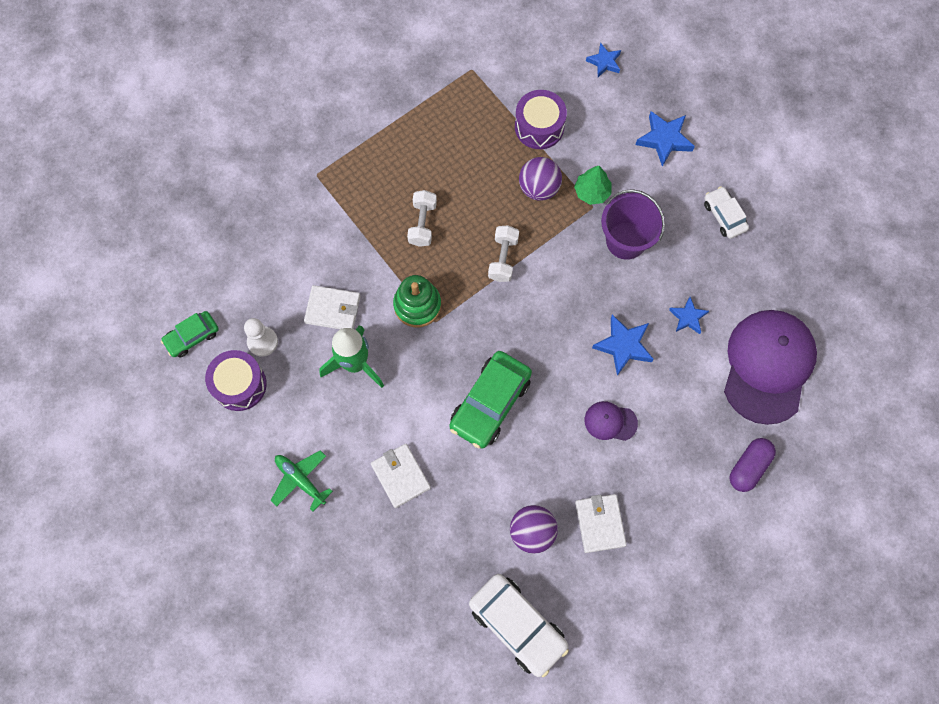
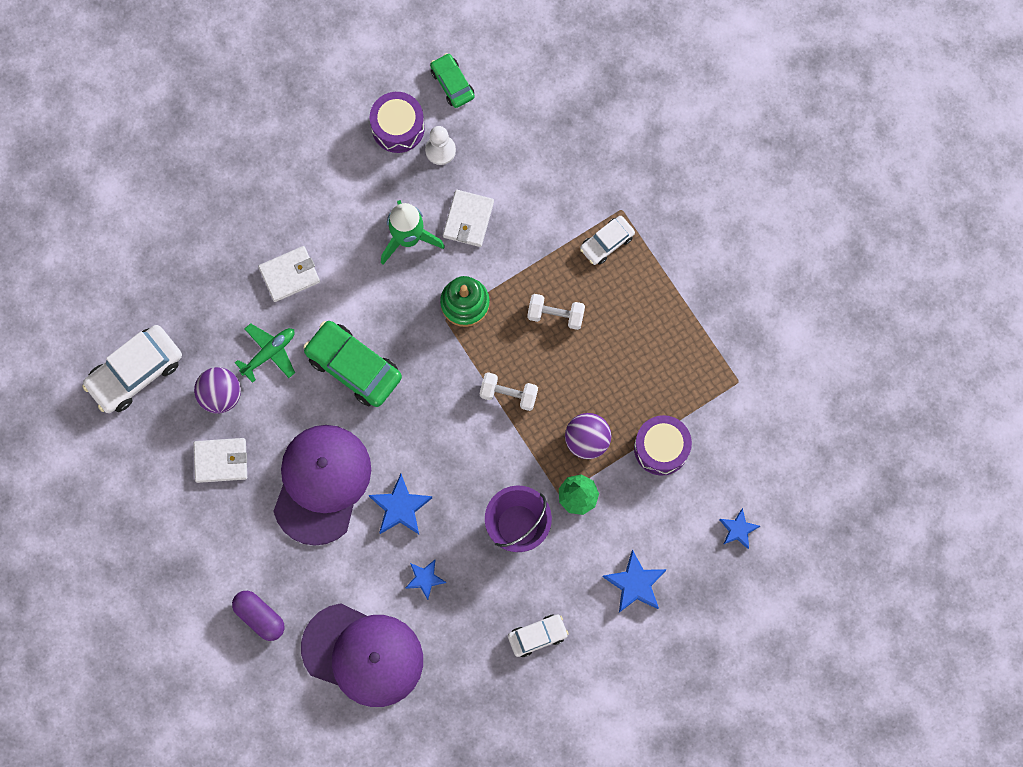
camera: 95 degrees right, 5 degrees up
(300, 480) = (296, 181): green plane -> green plane (269, 353)
(349, 185) = (607, 242): none -> white car
(610, 421) = (321, 484): purple cap -> purple cap, size x2.27

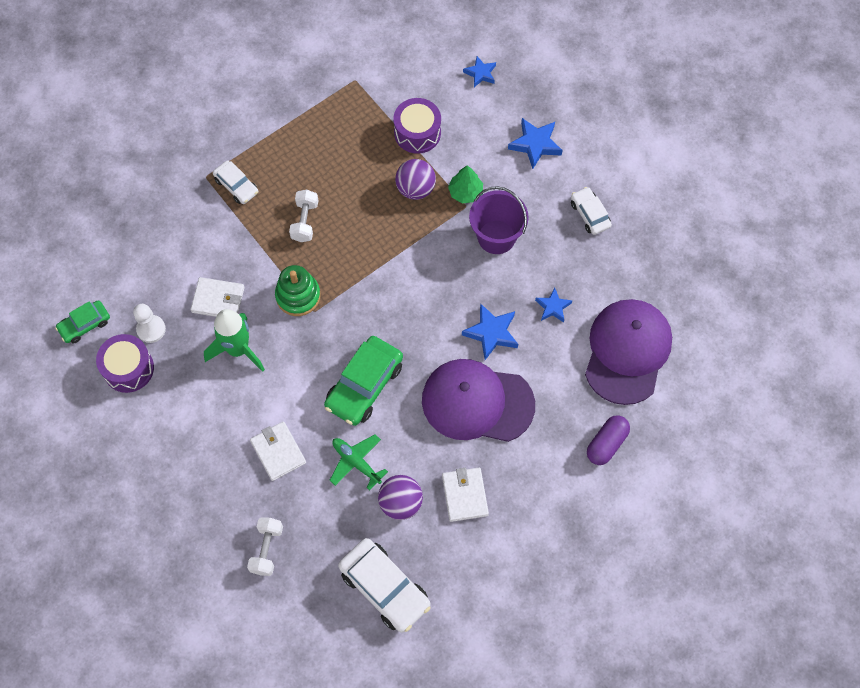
camera: 95 degrees left, 10 degrees down
(508, 394) = (380, 253): white dumbbell -> white dumbbell (267, 549)

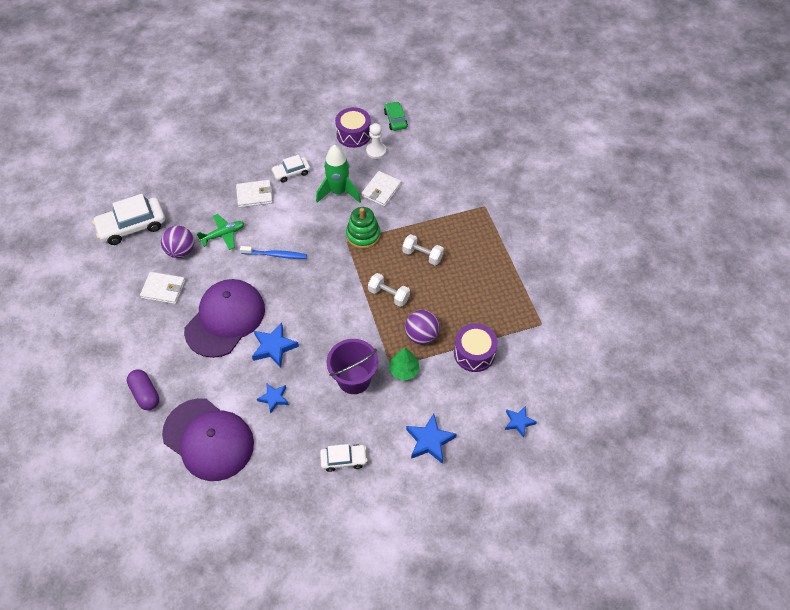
camera: 110 degrees right, 10 degrees down
(236, 186) = (469, 222): white car -> white car (291, 173)
(267, 549) = (195, 174): white dumbbell -> white dumbbell (389, 295)
(364, 385) = (275, 255): green car -> blue toothbrush

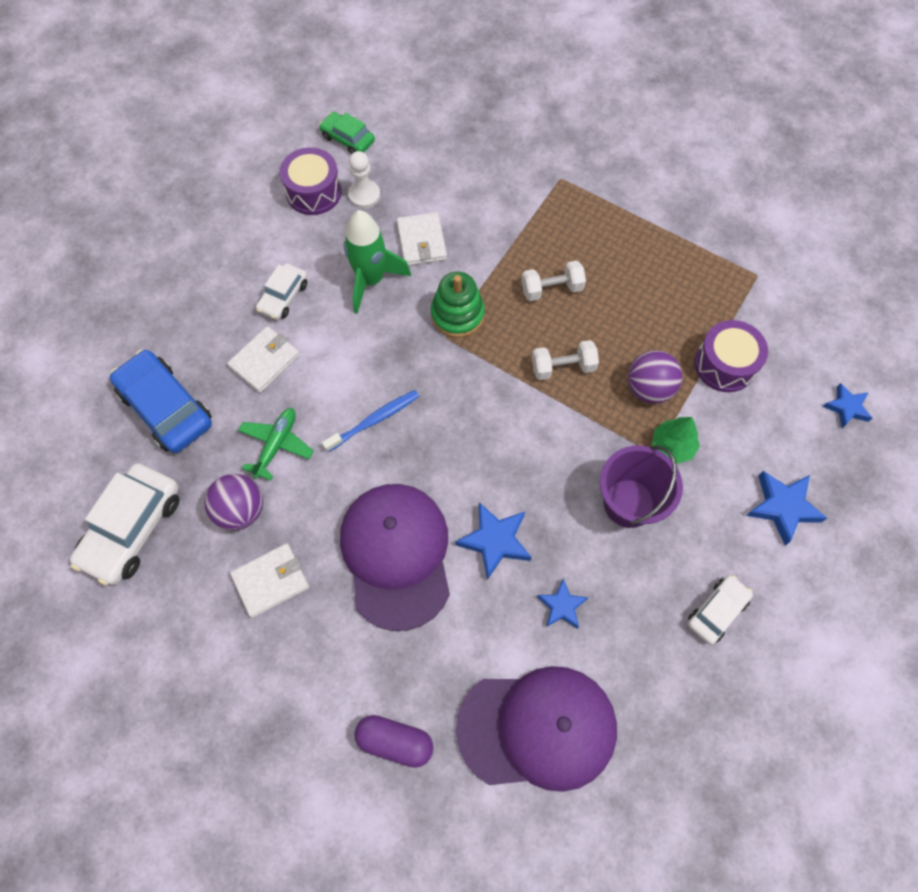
camera: 40 degrees left, 10 degrees up
(194, 186) = (166, 408): none -> blue car

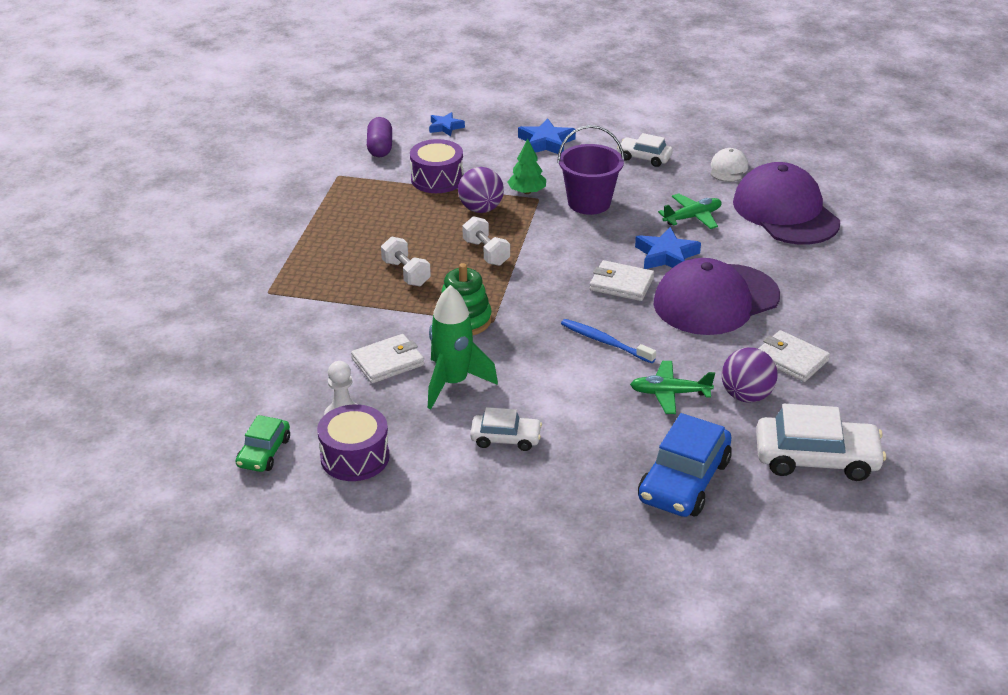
camera: 110 degrees left, 30 degrees down
(265, 361) = (588, 428): white wallet -> white wallet (621, 284)
(395, 741) = (850, 267): purple capsule -> purple capsule (380, 148)
(562, 606) = (692, 217): blue star -> green plane
(661, 707) = (728, 169): none -> white cap

